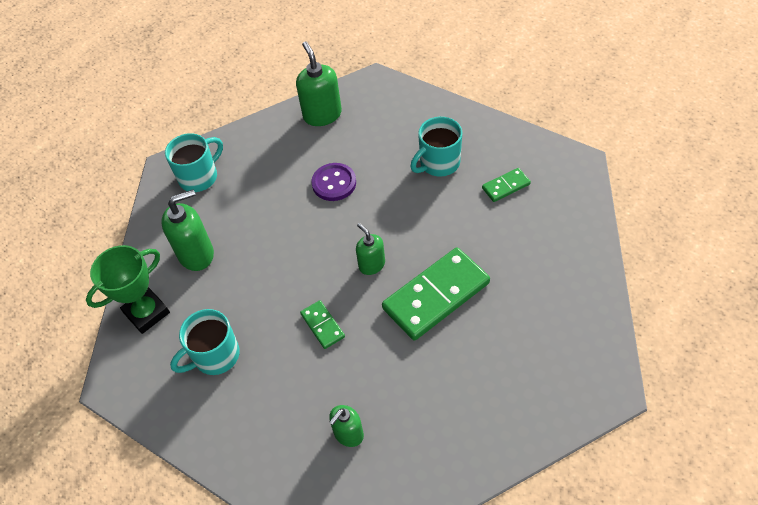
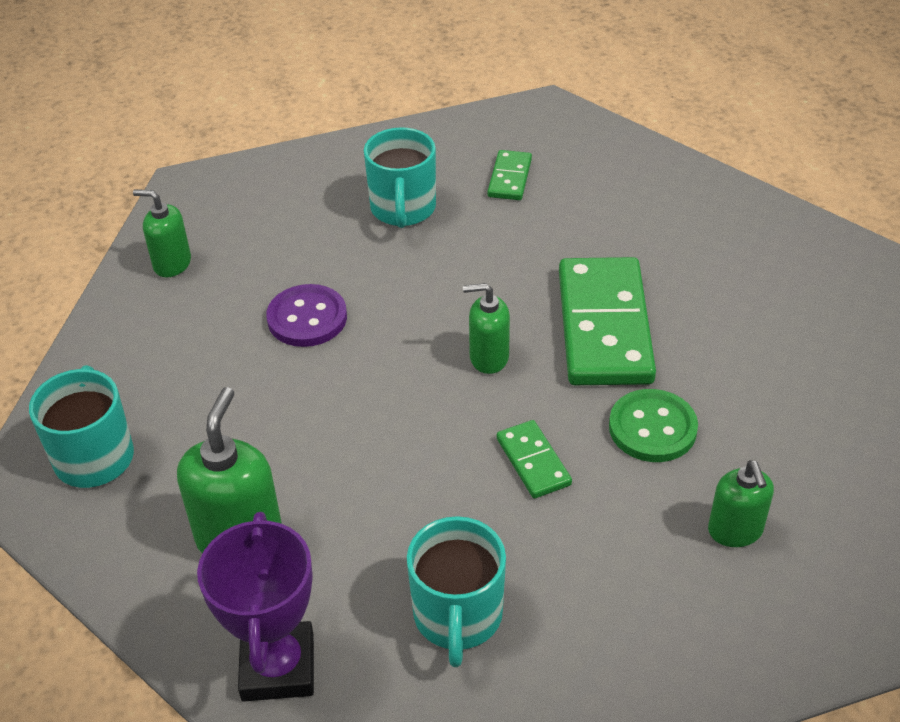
camera: 55 degrees left, 10 degrees down
(147, 313) = (278, 667): green trophy -> purple trophy
(322, 115) = (172, 264): green soap dispenser -> green soap dispenser, size x0.62
(322, 325) = (533, 461): green domino -> green domino turned 60 degrees clockwise
(385, 359) = (652, 428): none -> green button

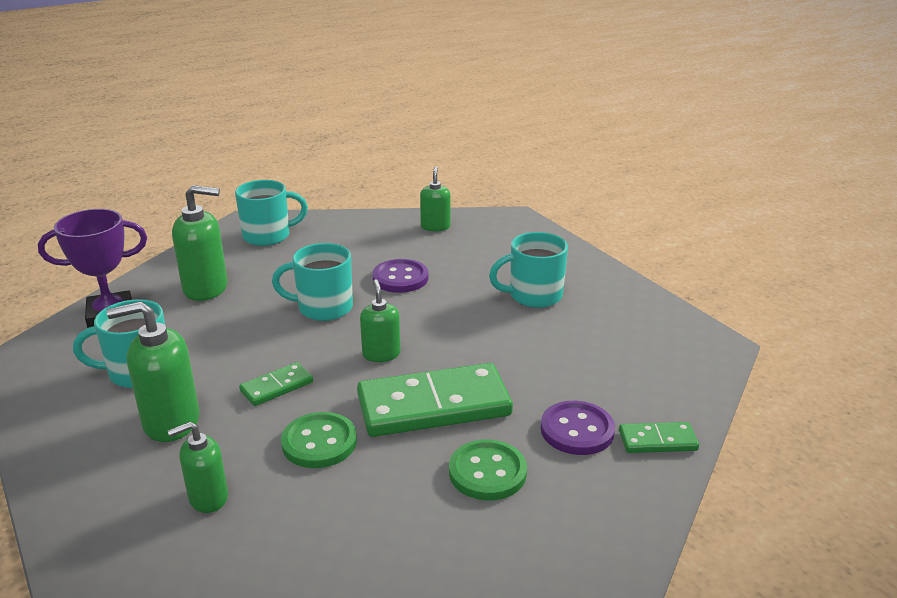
camera: 75 degrees right, 15 degrees down
(356, 403) = (323, 308): none -> turquoise mug
(509, 178) = (602, 337): green domino -> green domino (657, 440)
(585, 572) = (171, 422): none -> green soap dispenser
(666, 232) = (577, 430): none -> purple button
(721, 304) = (487, 472): none -> green button

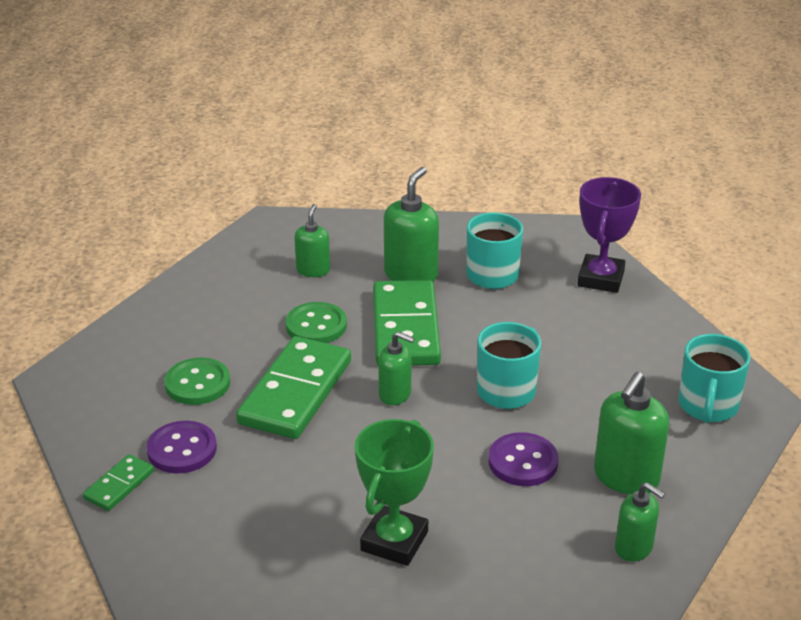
camera: 125 degrees right, 5 degrees up
(206, 288) = (610, 336): green soap dispenser -> green soap dispenser (626, 477)
(277, 387) = (405, 328): green domino -> green domino, size x2.11
(533, 296) = (394, 541): turquoise mug -> green trophy

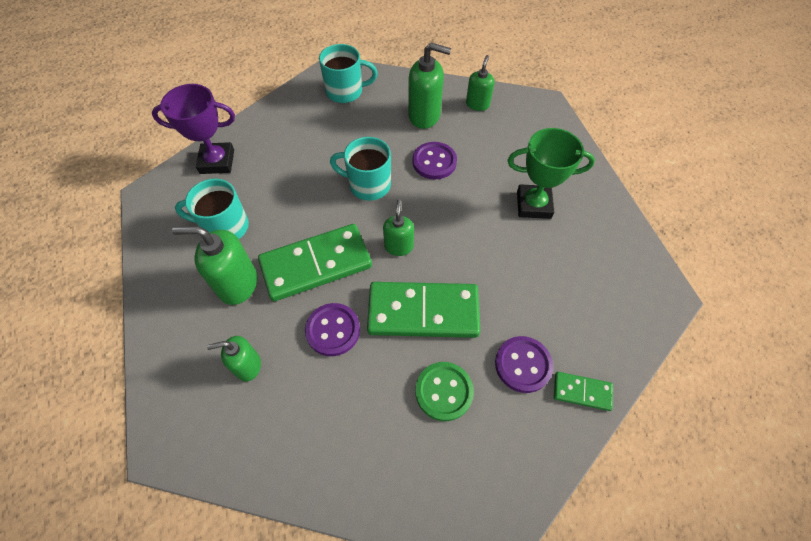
camera: 110 degrees left, 25 degrees up
(316, 326) = (333, 330): green button -> purple button

